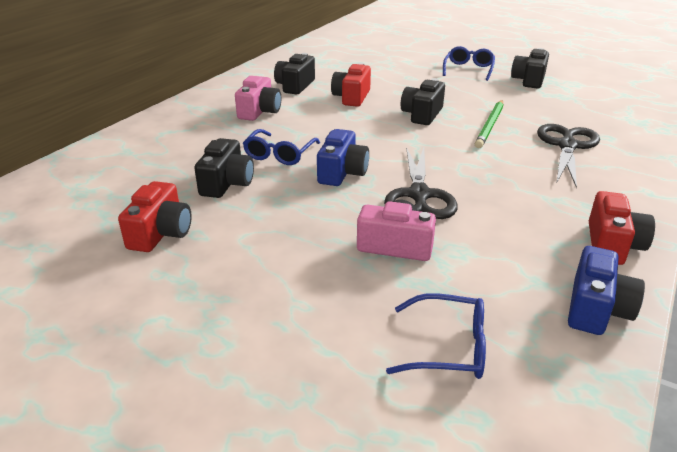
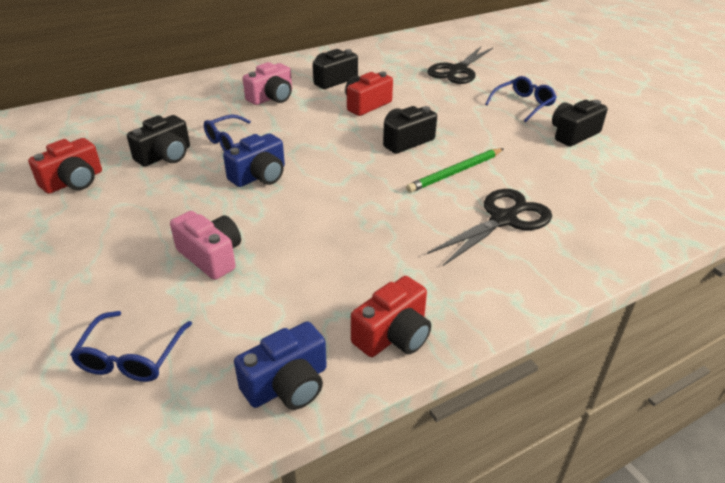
camera: 30 degrees right, 5 degrees up
(419, 195) = (292, 219): black scissors -> black scissors (457, 70)
(448, 347) = (131, 357): blue glasses -> blue glasses turned 60 degrees clockwise

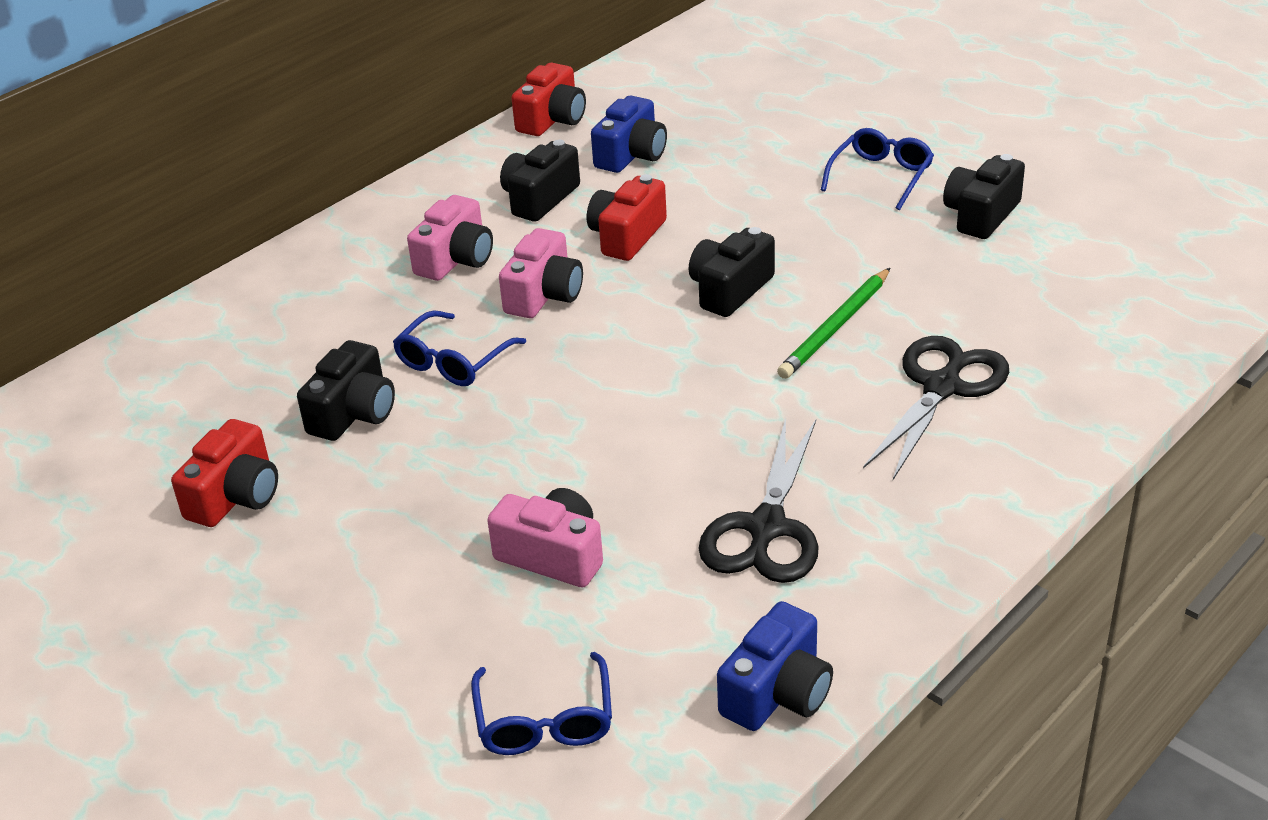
camera: 15 degrees left, 0 degrees up
(259, 176) = (536, 409): blue camera -> blue camera (631, 155)
(304, 122) = (544, 295): none -> pink camera
(393, 335) = (877, 592): red camera -> red camera (552, 119)
(457, 70) = (742, 130): black scissors -> black scissors (766, 528)

